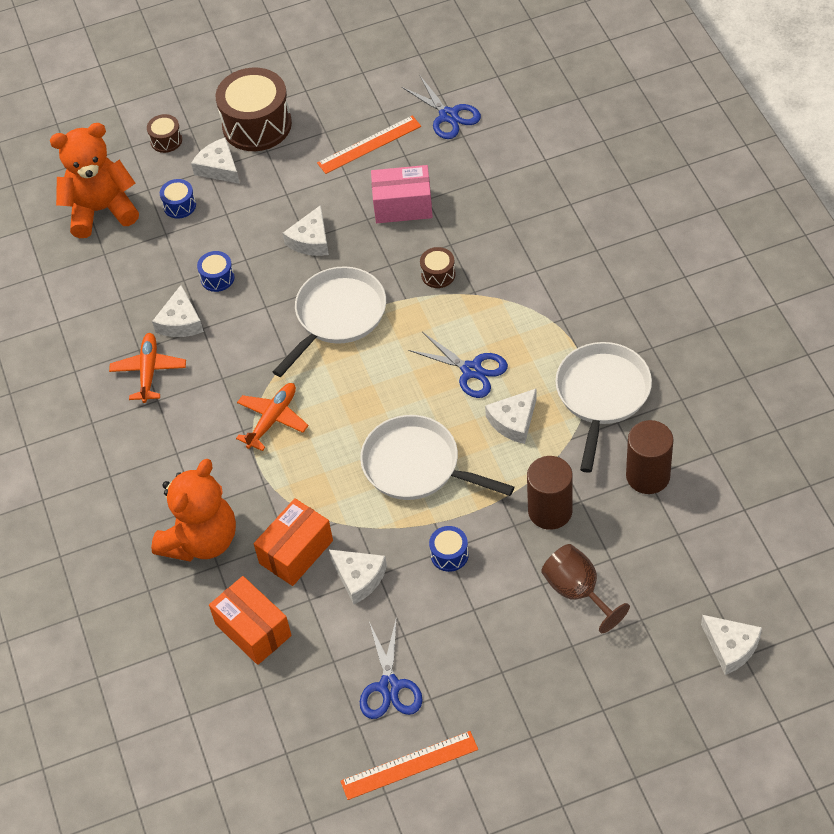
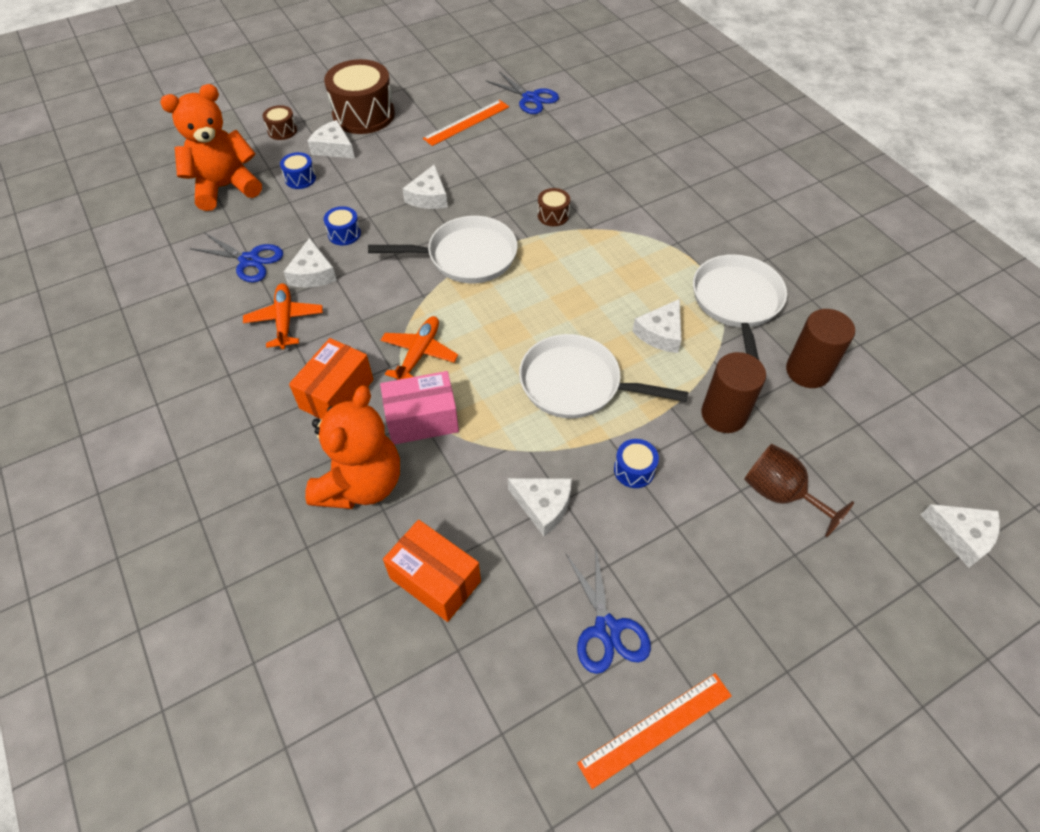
camera: 15 degrees left, 0 degrees up
(296, 552) = (468, 485): orange box -> orange box (337, 394)
(337, 316) = (466, 256): white pan -> white pan turned 60 degrees clockwise
(403, 206) = (507, 165): pink box -> pink box (422, 420)
(471, 370) = (606, 292): blue scissors -> blue scissors (249, 260)

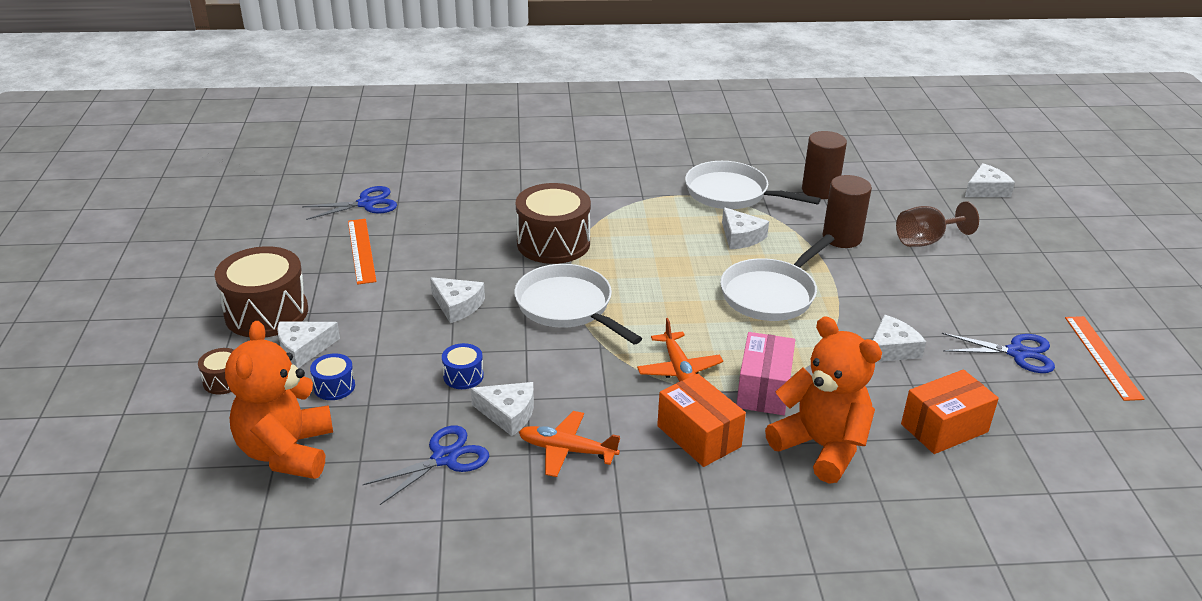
camera: 65 degrees left, 20 degrees down
(419, 354) = (679, 370): orange plane -> orange plane turned 150 degrees counterclockwise
(466, 256) = (567, 307): white pan -> white pan turned 60 degrees counterclockwise
(553, 215) = (553, 243): brown drum -> brown drum, size x2.17
(634, 470) = (875, 294): blue drum -> none

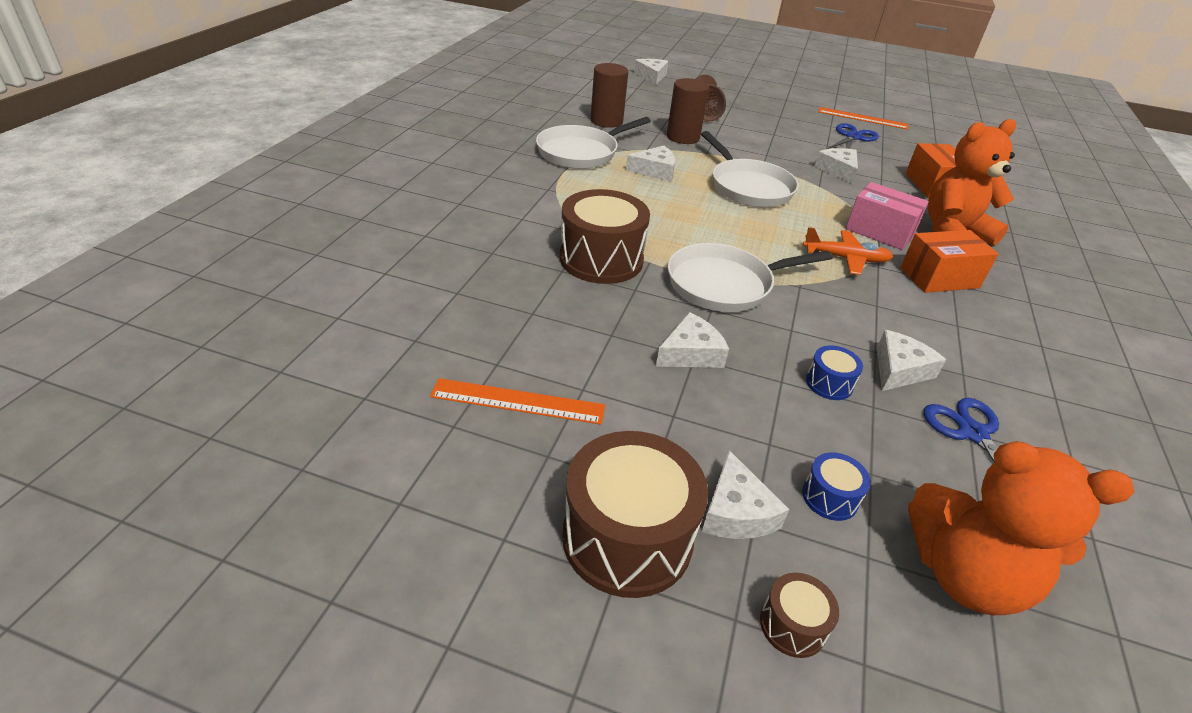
camera: 70 degrees left, 5 degrees up
(366, 204) = (395, 369): blue scissors -> none
(567, 450) = (958, 350): orange plane -> none

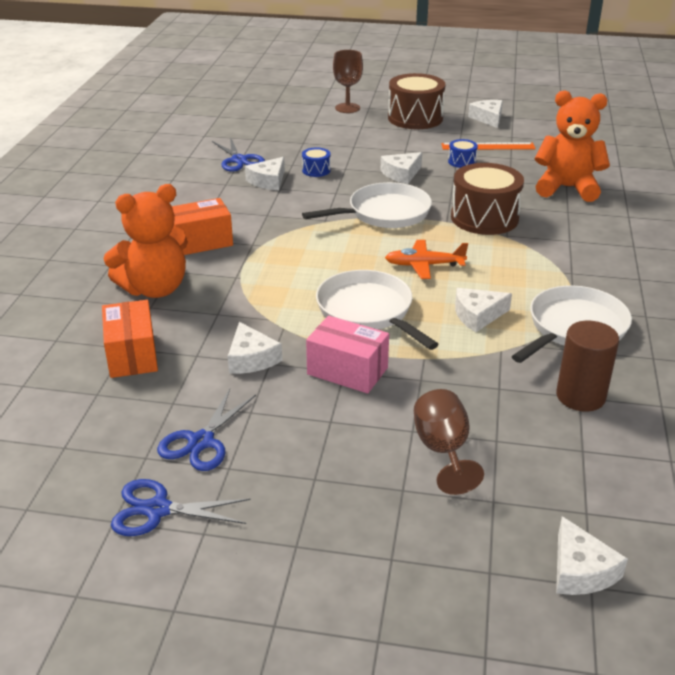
camera: 175 degrees right, 5 degrees down
(683, 137) = (463, 383): brown cylinder -> none
(736, 512) = (370, 127): white cheese -> white cheese (488, 118)
(792, 625) = (347, 108): brown drum -> brown goblet
(830, 497) = (326, 134): blue drum -> blue drum (462, 162)
(845, 258) = (280, 246): orange plane -> orange plane (424, 265)
(862, 118) = (158, 510): orange ruler -> blue scissors
(879, 231) = (235, 278): pink box -> pink box (347, 371)
(964, 575) = (273, 122): orange teddy bear -> orange teddy bear (567, 188)

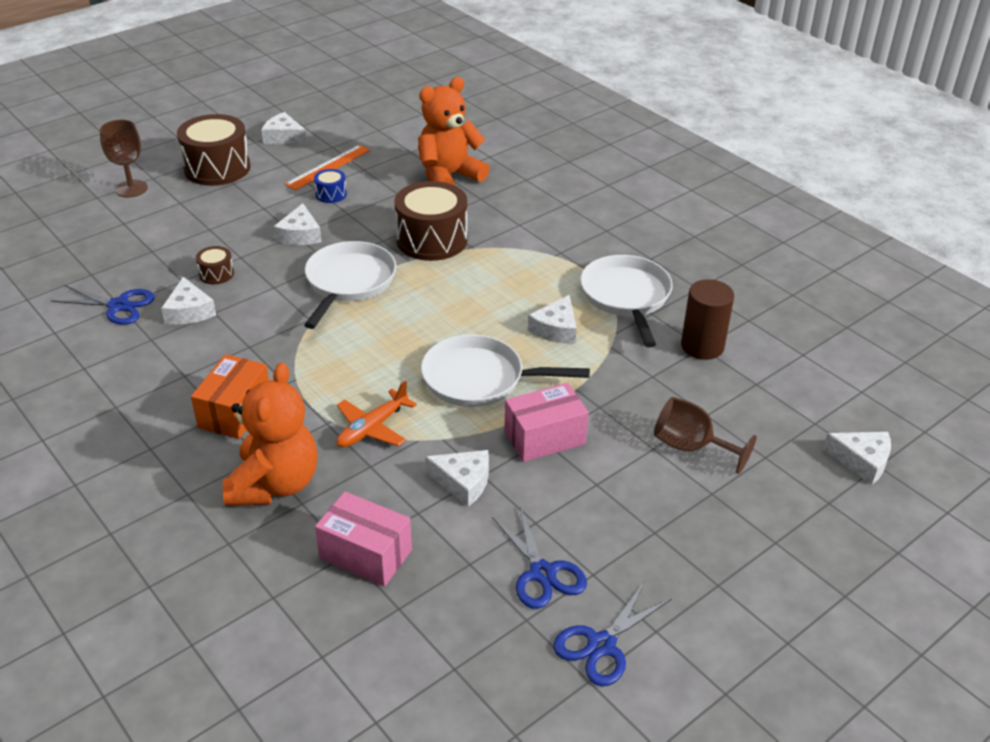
camera: 50 degrees left, 5 degrees up
(132, 355) = (365, 554): orange box -> pink box
(316, 170) = (216, 274): blue drum -> brown drum
(424, 265) = (455, 311): orange plane -> orange plane (372, 428)

